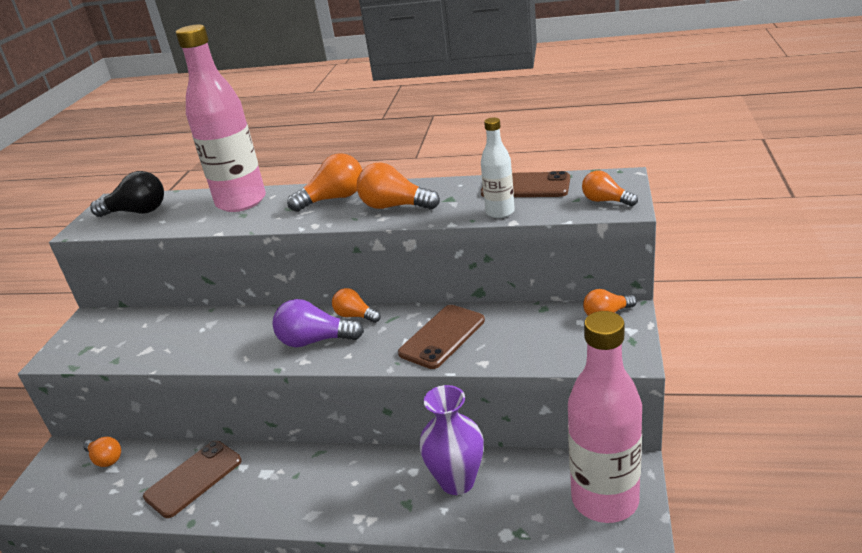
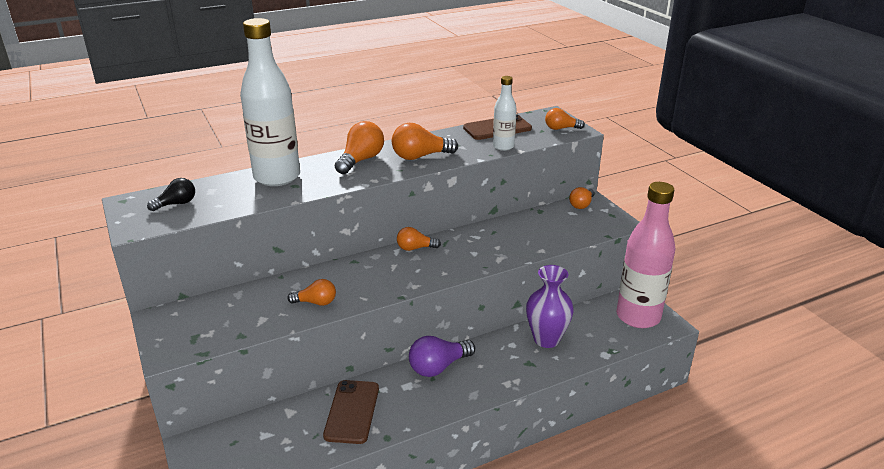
camera: 40 degrees left, 0 degrees up
(105, 459) = (249, 431): orange light bulb -> orange light bulb (316, 302)
(137, 212) = (176, 204): black light bulb -> black light bulb, size x0.63
(241, 202) = (277, 177): pink bottle -> white bottle
(315, 341) = (405, 271): purple light bulb -> purple light bulb (438, 367)
(442, 337) = (496, 243): brown phone -> none

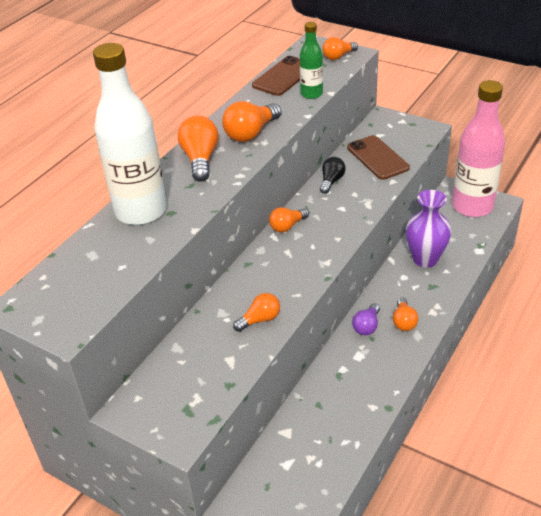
camera: 30 degrees left, 10 degrees up
(176, 204) = (75, 285): black light bulb -> black light bulb (331, 181)
(352, 411) = (338, 402): brown phone -> brown phone (377, 158)
(438, 367) = (367, 326): purple light bulb -> purple light bulb, size x0.63
(503, 146) = (311, 94): white bottle -> green bottle
(581, 205) = (379, 124): orange light bulb -> orange light bulb (404, 321)

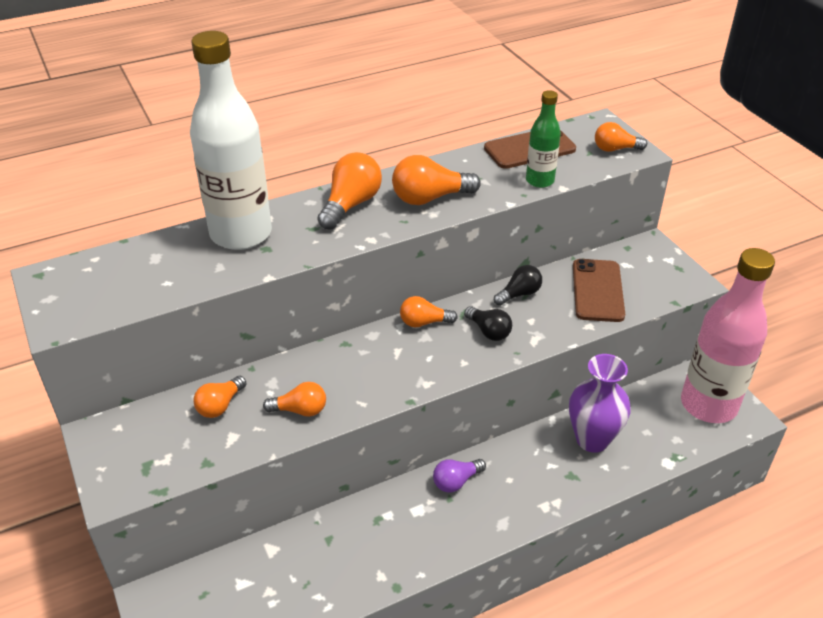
camera: 30 degrees right, 0 degrees up
(335, 212) = (489, 331): none -> black light bulb
(404, 321) = (501, 499): orange light bulb -> orange light bulb (220, 405)

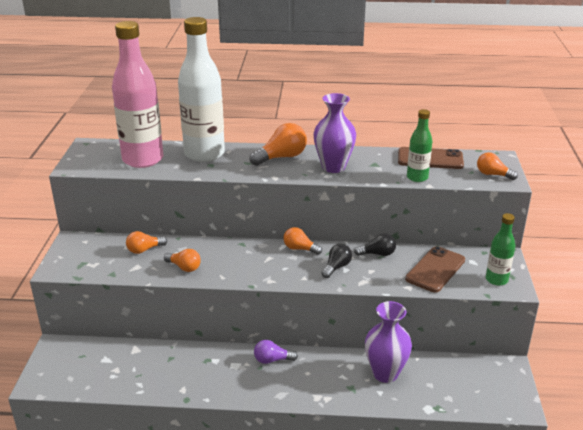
camera: 30 degrees right, 10 degrees down
(429, 198) = (333, 167): orange light bulb -> purple vase
(489, 331) = (336, 267): black light bulb -> black light bulb turned 135 degrees counterclockwise
(668, 279) = (496, 280): none -> green bottle
(708, 405) = (493, 387): pink bottle -> pink bottle (143, 159)

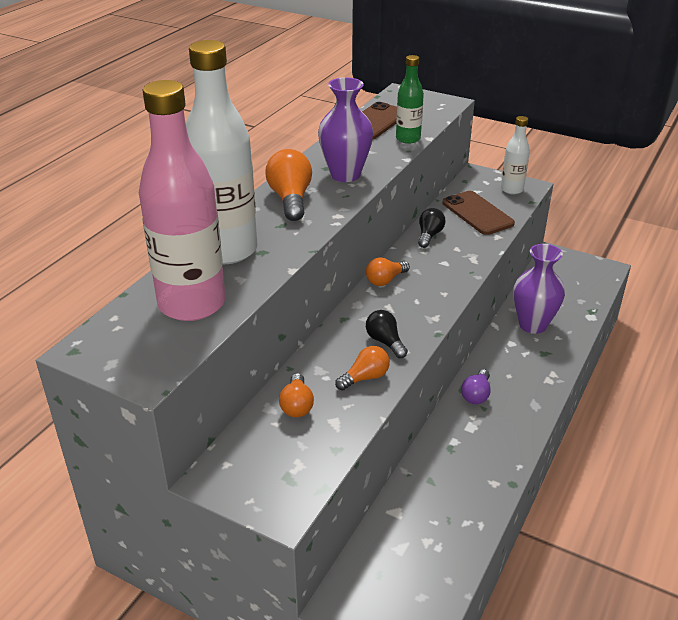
camera: 65 degrees left, 5 degrees up
(336, 267) = (437, 267): black light bulb -> black light bulb (385, 342)
(492, 174) = (431, 104): orange light bulb -> none
(496, 280) = (511, 189): green bottle -> white bottle

